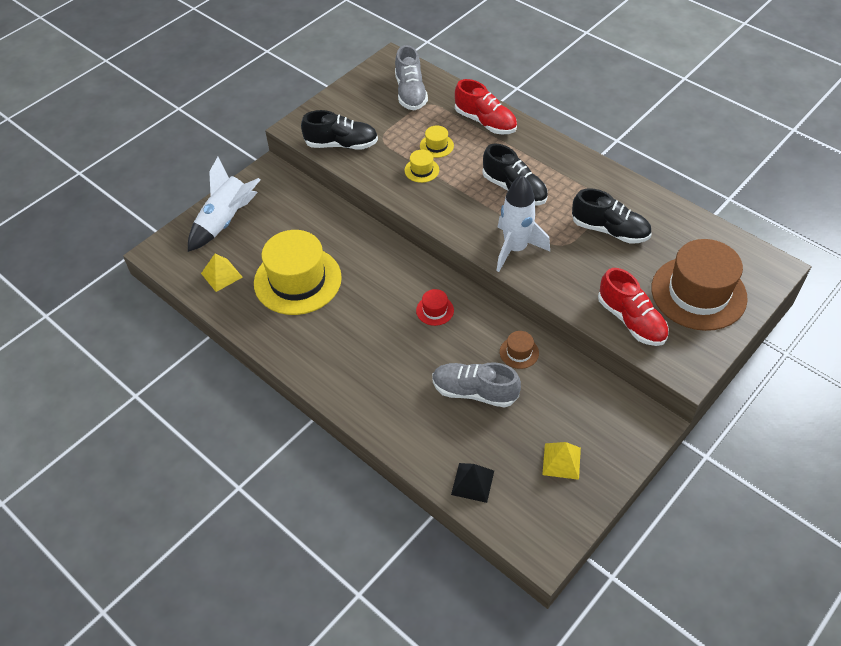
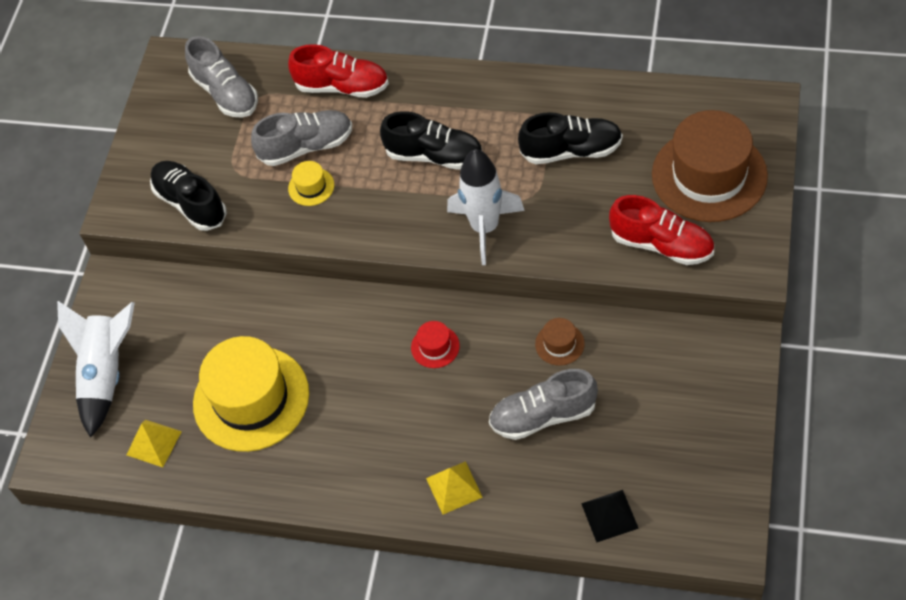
camera: 25 degrees left, 5 degrees up
(341, 144) = (190, 203): black shoe -> black shoe turned 105 degrees counterclockwise
(436, 146) = (306, 146): yellow hat -> grey shoe
(561, 461) = (683, 439): yellow pyramid -> yellow pyramid (454, 487)

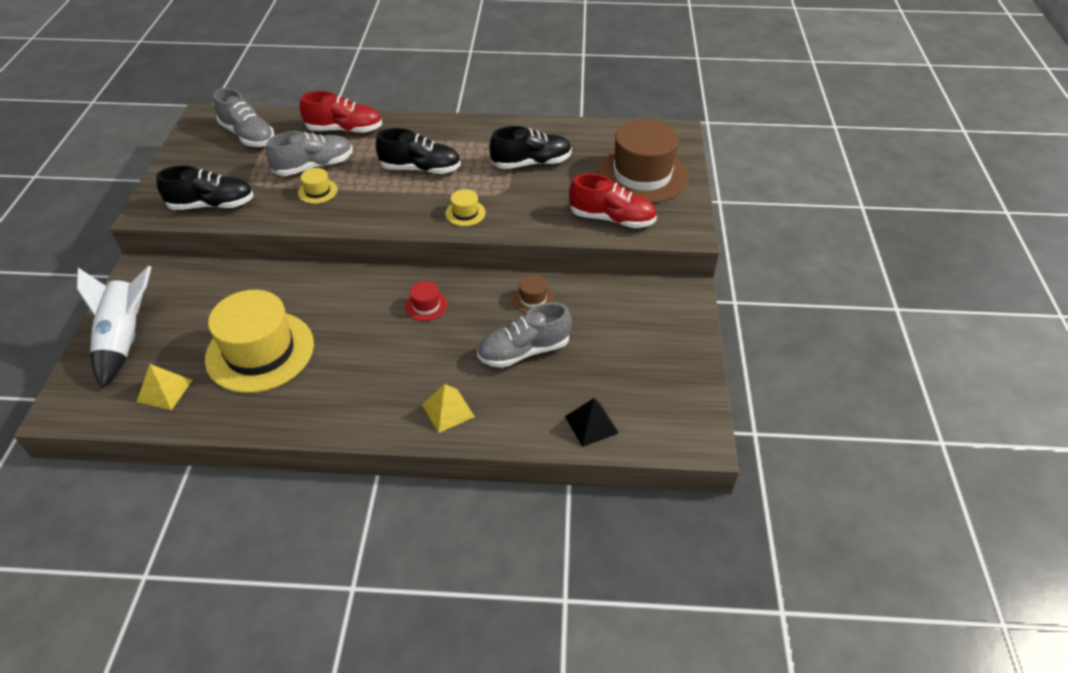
camera: 15 degrees left, 10 degrees down
(190, 203) = (212, 205): black shoe -> black shoe turned 135 degrees clockwise
(485, 228) = (465, 213): white rocket -> yellow hat

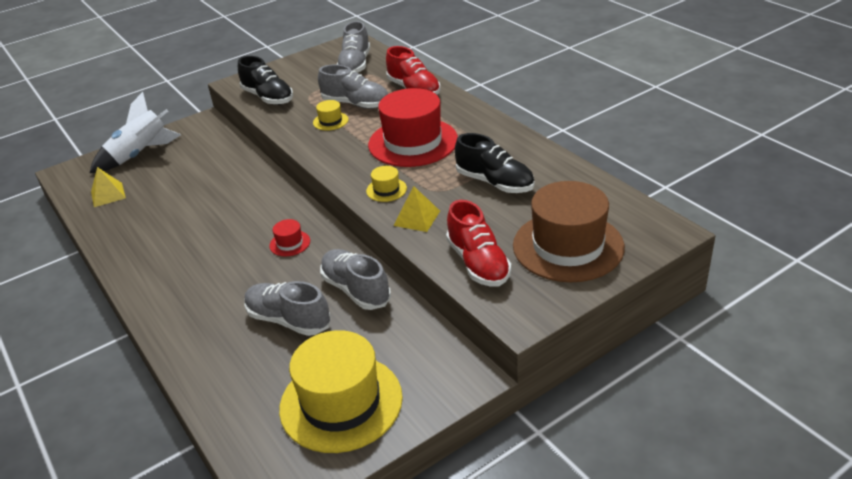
camera: 55 degrees right, 10 degrees down
(260, 351) = (173, 205): yellow hat -> yellow hat (341, 402)
(421, 169) = (413, 142): black shoe -> red hat
(448, 410) = (187, 319): yellow pyramid -> yellow pyramid (416, 218)
(533, 299) = (356, 290): brown hat -> grey shoe
(591, 424) = (237, 407): black pyramid -> none

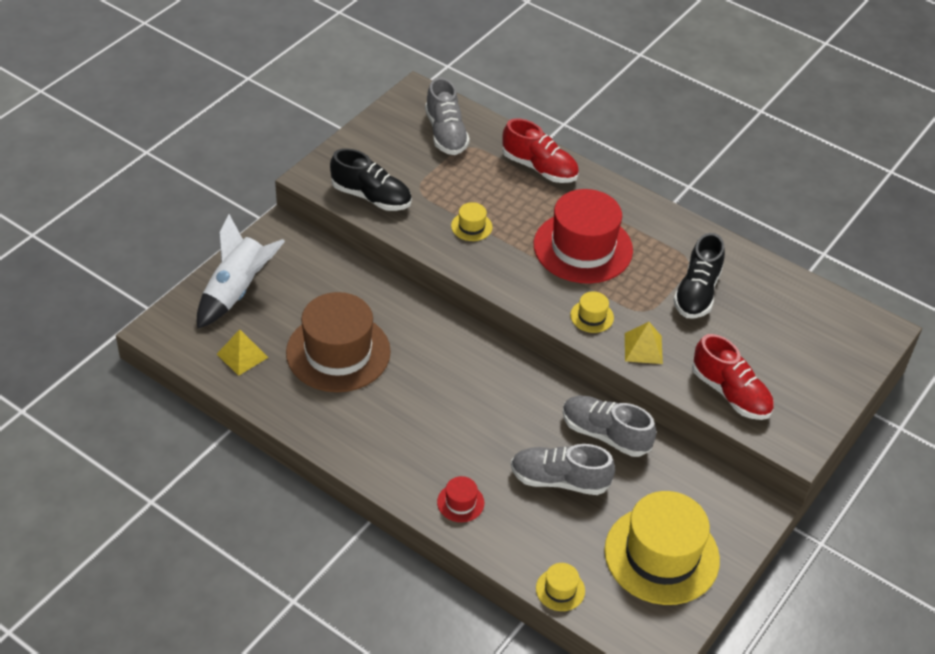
camera: 25 degrees left, 10 degrees up
(221, 415) = (560, 589): none -> yellow hat
(290, 243) = (502, 390): red hat -> red hat (460, 502)
(356, 104) = (485, 197): grey shoe -> none
(495, 183) = (697, 293): black shoe -> black shoe turned 90 degrees clockwise
(568, 246) = (802, 361): brown hat -> brown hat (338, 352)

